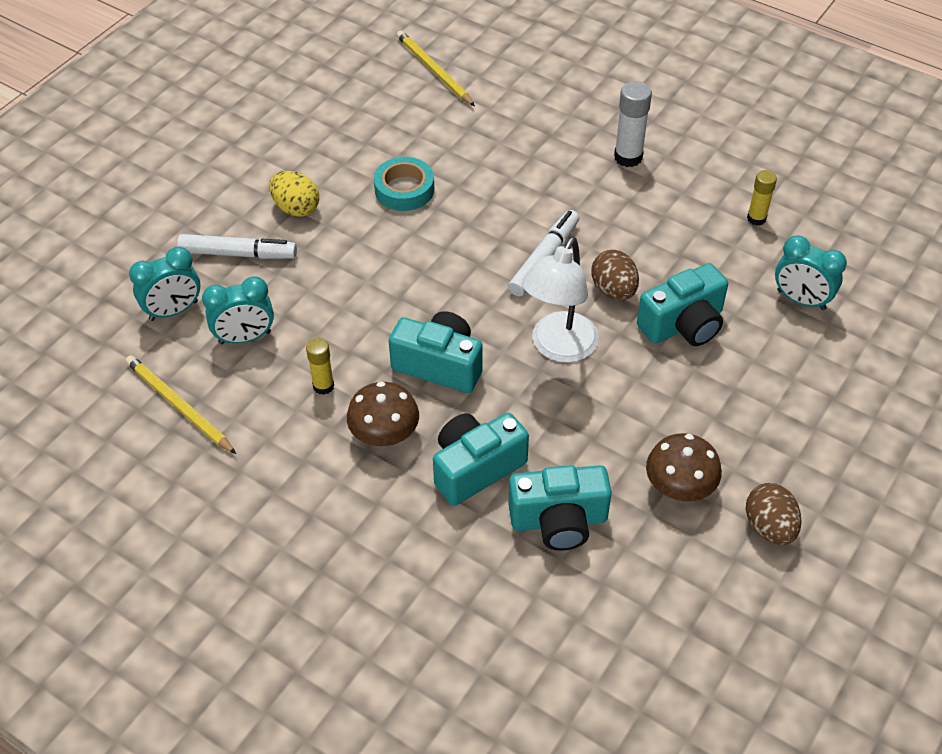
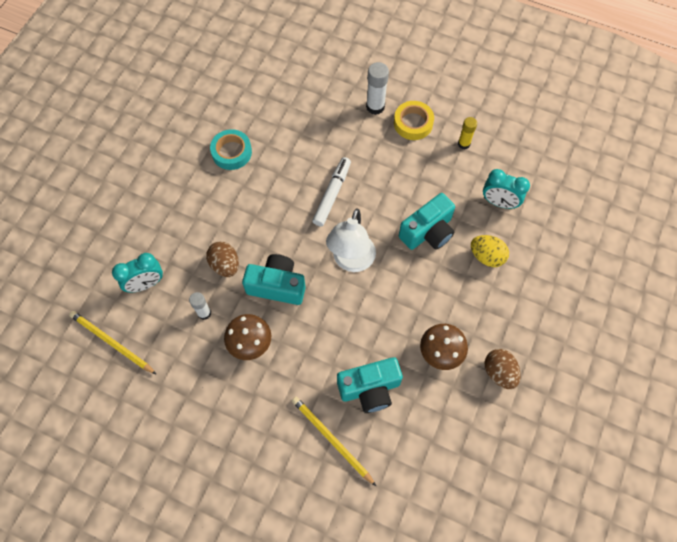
camera: 10 degrees left, 15 degrees up
(173, 311) = (94, 270): turquoise clock -> none
(238, 254) = (129, 219): white marker -> none
(296, 208) = (161, 177): yellow egg -> yellow egg (486, 256)
(323, 386) = (204, 313): yellow glue stick -> white glue stick
(433, 70) = (236, 53): yellow pencil -> yellow pencil (331, 439)
(476, 468) = (312, 359): turquoise camera -> none
(613, 290) = (380, 212): brown egg -> brown egg (225, 265)
(682, 184) = (413, 123): none -> yellow tape

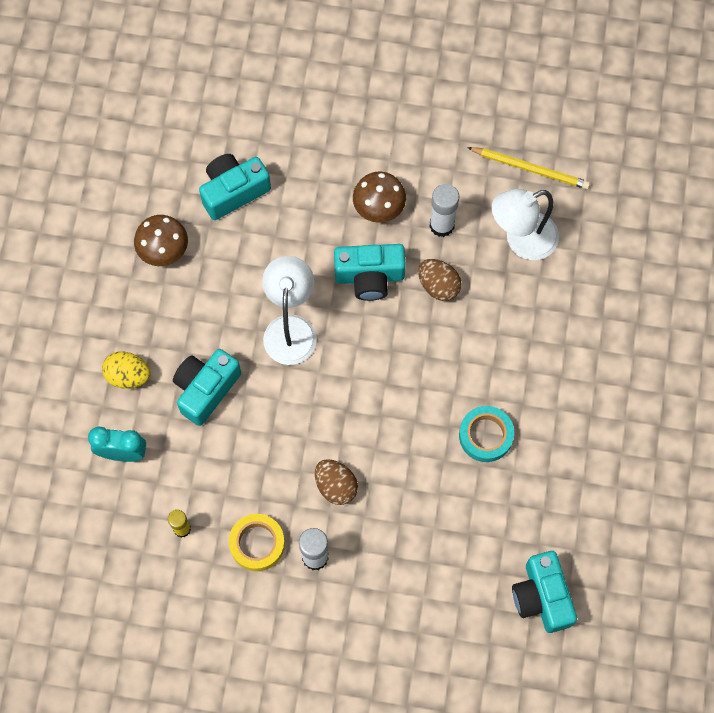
camera: 165 degrees right, 5 degrees up
(146, 284) = (521, 241): turquoise clock -> white lamp
(204, 313) = (441, 225): white glue stick -> white glue stick, size x1.54
(234, 52) = (542, 597): none -> turquoise camera
(331, 439) = (261, 133): yellow pencil -> none
(332, 194) = (338, 409): white marker -> none
(499, 372) = (95, 243): brown egg -> brown egg (336, 486)

